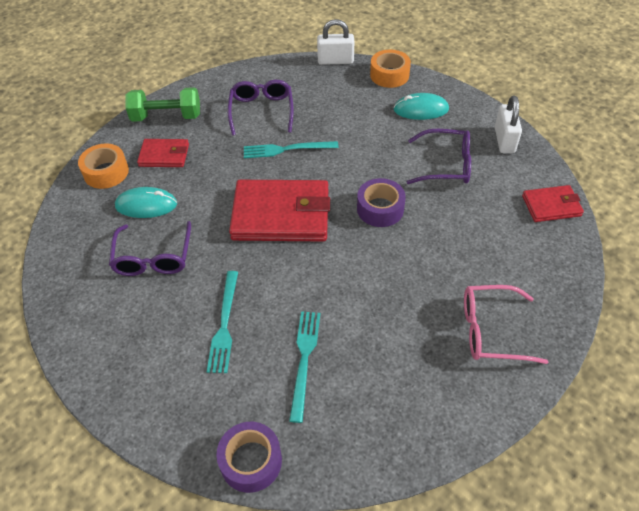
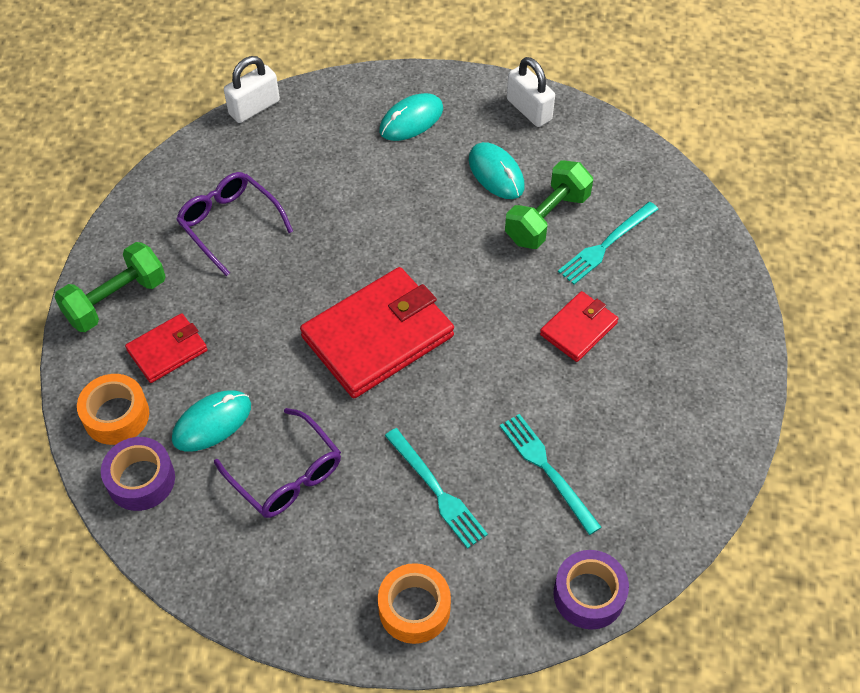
camera: 40 degrees left, 5 degrees up
(287, 149) = (308, 255): turquoise fork -> turquoise fork (606, 244)
(380, 209) = (474, 265): purple tape -> purple tape (141, 480)
(389, 75) = (336, 93): orange tape -> orange tape (414, 608)
(446, 165) = (496, 173): purple glasses -> turquoise mouse
(455, 208) = (547, 218): none -> green dumbbell
(491, 331) = (684, 326): pink glasses -> none
(551, 206) = (632, 160): red wallet -> red wallet (578, 328)

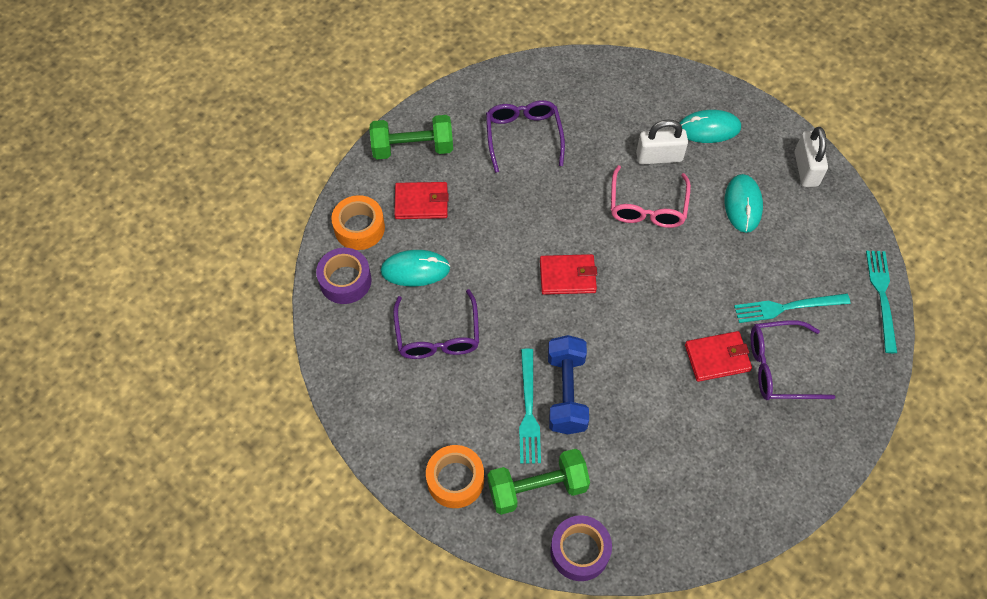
camera: 35 degrees right, 5 degrees up
(254, 108) = (600, 59): white padlock -> white padlock (659, 157)
(378, 336) = (567, 276): red wallet -> red wallet, size x0.53
(407, 225) = (647, 207): none -> pink glasses
(461, 450) = (566, 392): none -> blue dumbbell
(547, 218) = (756, 261): green dumbbell -> green dumbbell (537, 488)
(548, 470) = (616, 446): turquoise fork -> turquoise fork (882, 297)
(639, 304) = (778, 367): none -> purple glasses

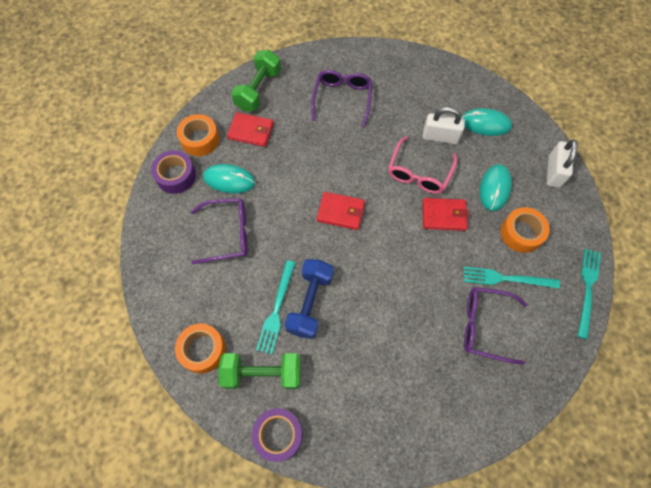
camera: 15 degrees right, 5 degrees up
(412, 148) = (258, 90): green dumbbell -> green dumbbell turned 75 degrees counterclockwise
(437, 335) = (228, 234): purple glasses -> purple glasses turned 105 degrees counterclockwise
(717, 358) = (437, 305): red wallet -> red wallet (444, 215)
(789, 250) = (521, 233): none -> orange tape

